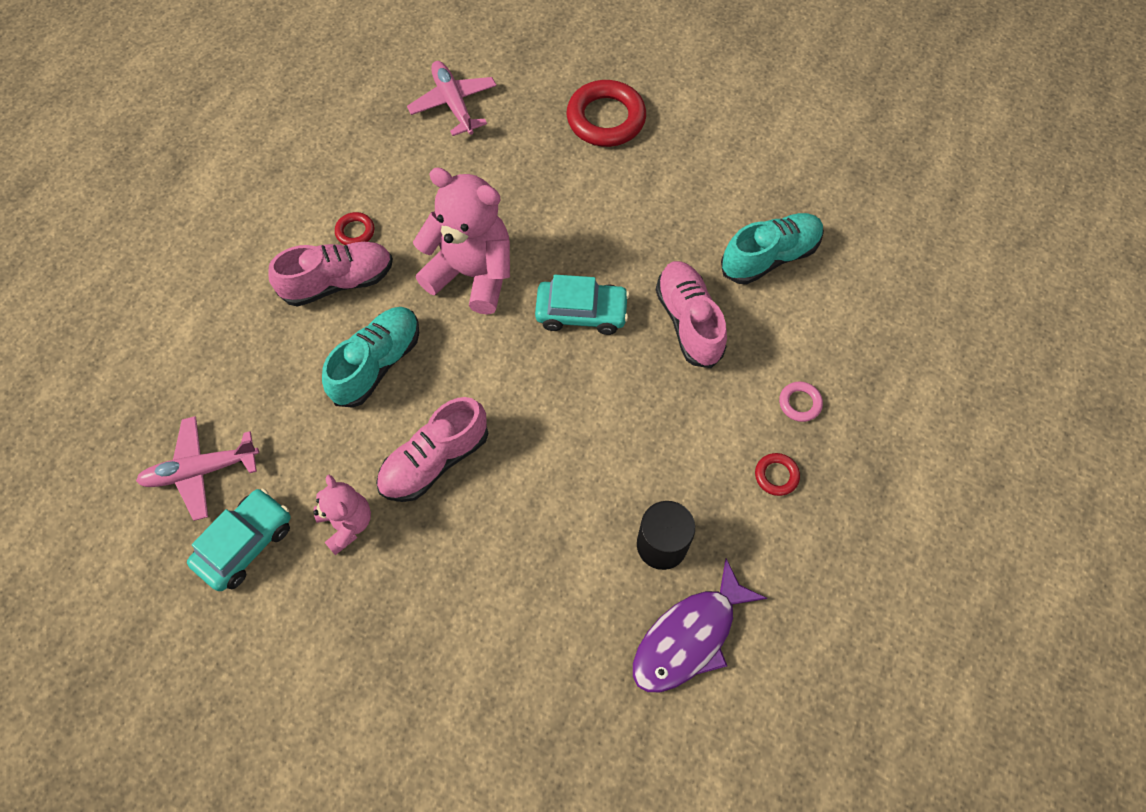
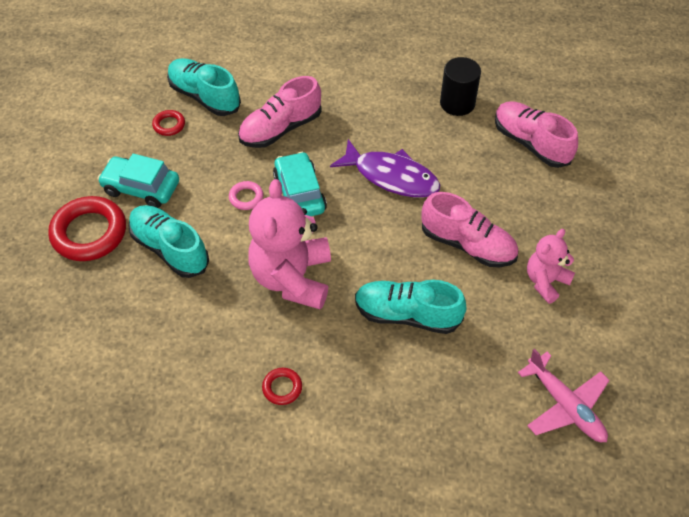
camera: 110 degrees left, 10 degrees down
(245, 544) = (600, 343): turquoise car -> turquoise car (141, 188)
(338, 282) = (341, 378): pink shoe -> pink shoe (531, 143)
(453, 103) = (99, 362): pink plane -> none
(557, 179) = (170, 249): none -> turquoise shoe
(689, 637) = (507, 77): purple fish -> purple fish (391, 176)
(776, 475) = (379, 60): red ring -> red ring (169, 125)
(799, 403) = (321, 59): pink ring -> pink ring (246, 197)

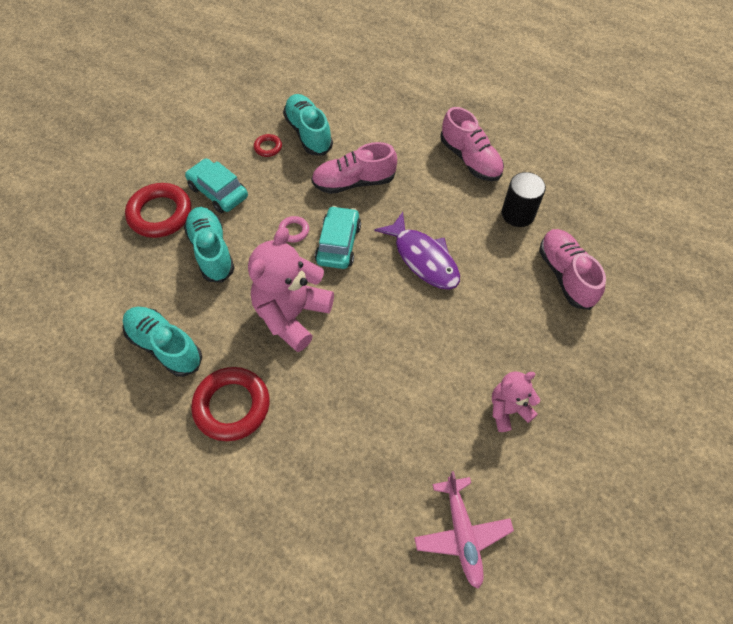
camera: 25 degrees right, 5 degrees up
(282, 388) = (232, 406): red ring -> red ring, size x2.13
(407, 315) = (368, 387): turquoise shoe -> turquoise shoe (165, 346)
(468, 245) = (456, 346): pink shoe -> pink shoe (470, 159)

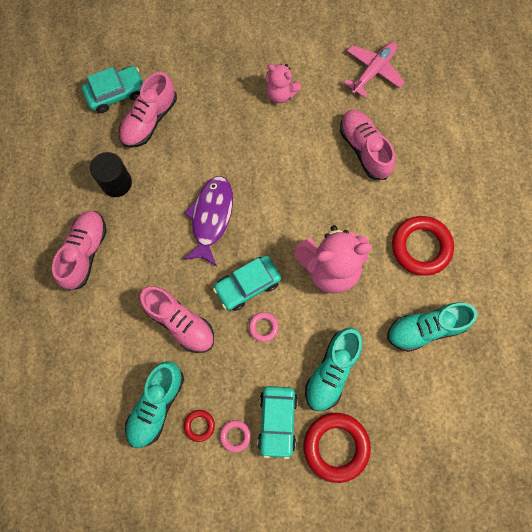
camera: 130 degrees left, 15 degrees up
(165, 346) = (425, 328): turquoise shoe -> turquoise shoe turned 75 degrees clockwise
(238, 162) = (235, 436): none -> pink ring
(376, 440) = (364, 149): none -> pink shoe
(617, 267) = (116, 93): none -> turquoise car

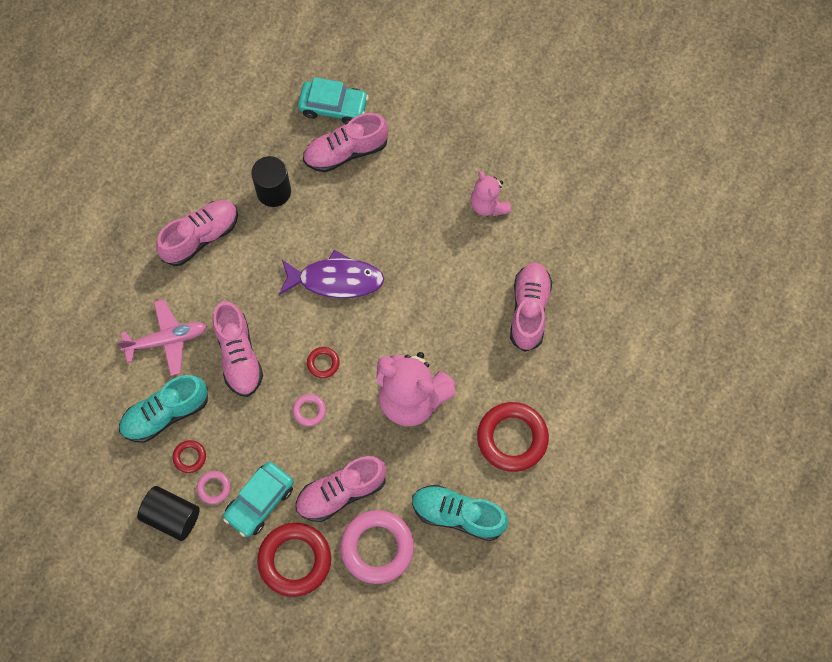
camera: 35 degrees right, 5 degrees down
(211, 218) = (335, 280): purple fish -> purple fish turned 45 degrees clockwise
(219, 481) = (172, 516): none -> black cylinder
(247, 285) = (323, 363): turquoise car -> red ring
(331, 371) = (341, 492): turquoise shoe -> pink shoe
(373, 71) = (597, 241): pink plane -> pink plane (167, 340)
(387, 393) = (377, 547): none -> pink ring

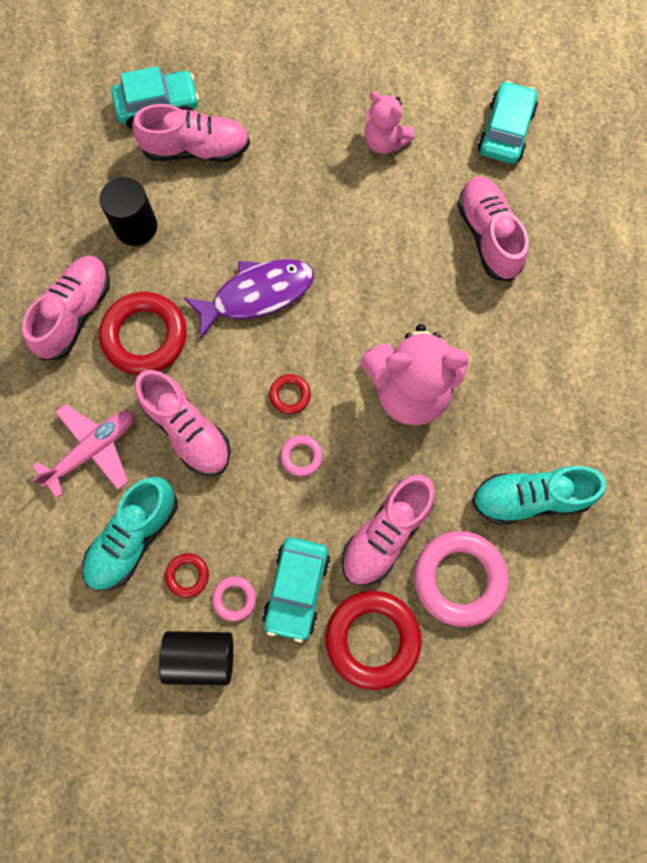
camera: 25 degrees left, 5 degrees up
(345, 152) = (196, 149): pink shoe -> pink shoe turned 135 degrees counterclockwise
(512, 438) = (544, 384): red ring -> red ring (145, 336)
(585, 236) = (505, 131): none -> turquoise car

